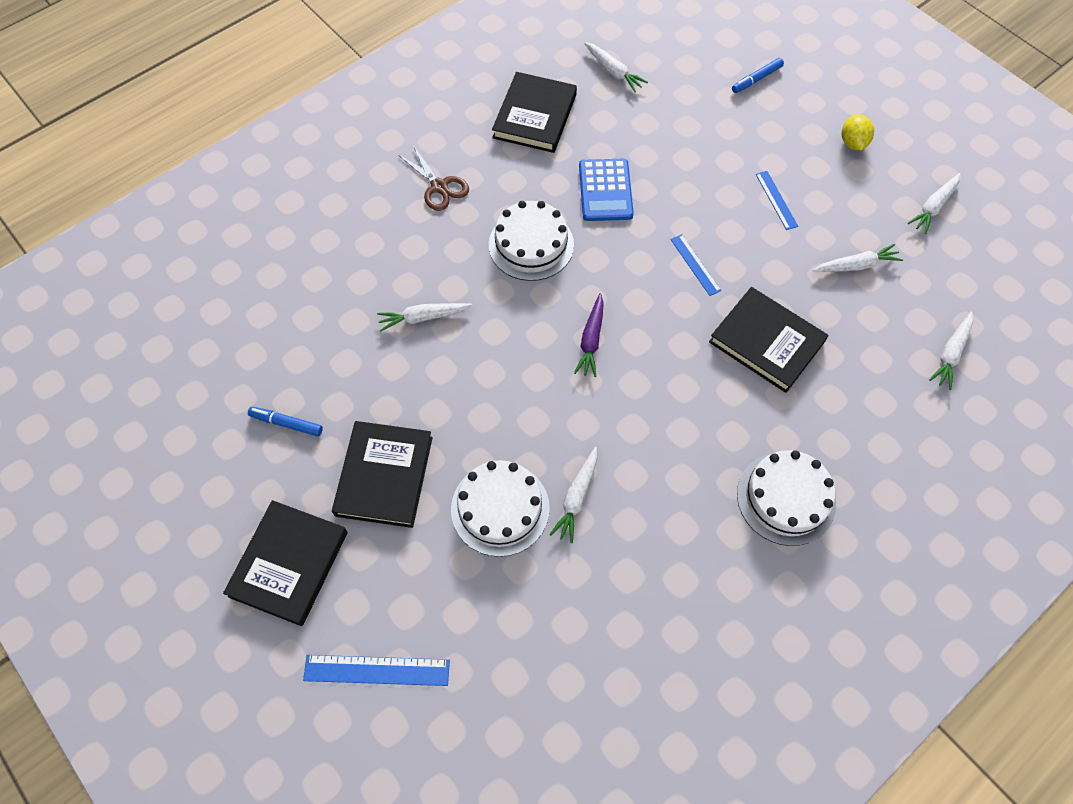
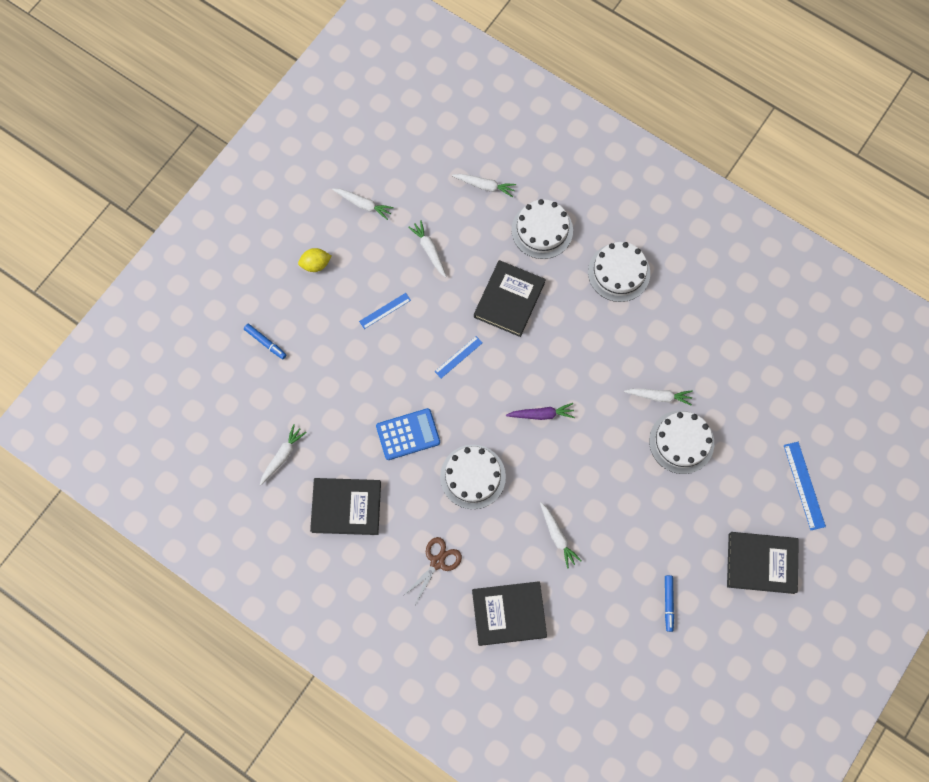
camera: 105 degrees left, 10 degrees up
(384, 476) = (684, 523): black book -> black book (509, 613)
(870, 410) = (542, 230): none -> white cake

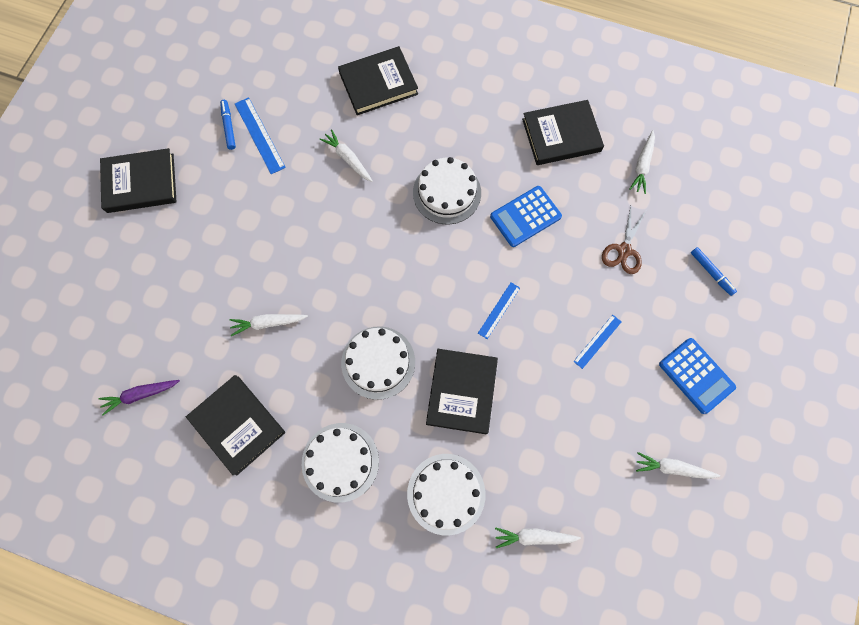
camera: 165 degrees right, 0 degrees up
(265, 342) = (711, 272): blue marker -> blue marker turned 150 degrees counterclockwise
(316, 264) = (696, 375): yellow lemon -> blue calculator
(429, 250) = (573, 429): white carrot -> none
(437, 562) = (458, 109): brown scissors -> brown scissors (624, 250)
(541, 414) = (392, 271): purple carrot -> purple carrot (140, 395)
(681, 442) = (236, 280): white cake -> white cake (378, 362)
(696, 320) = (237, 425): none -> black book
(804, 485) = (100, 268): blue ruler -> blue ruler (259, 135)

